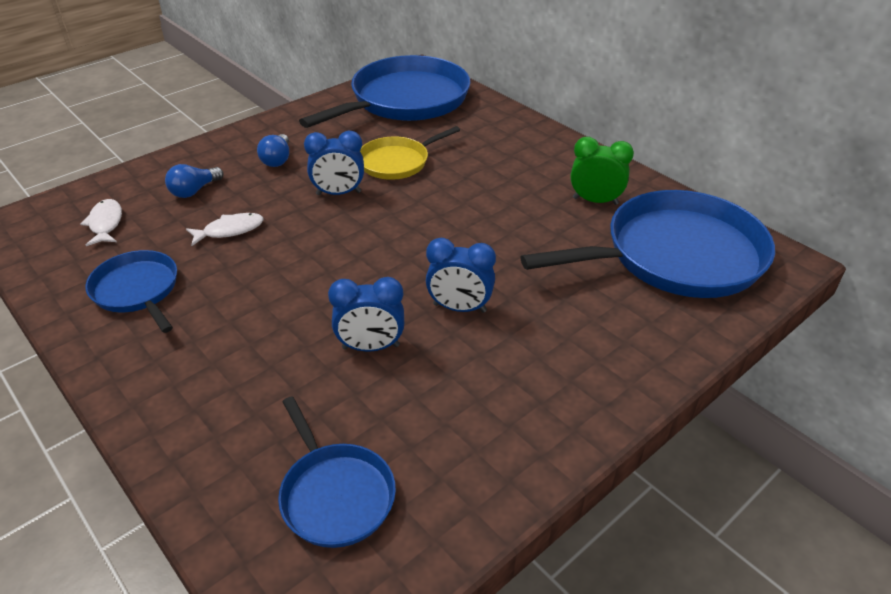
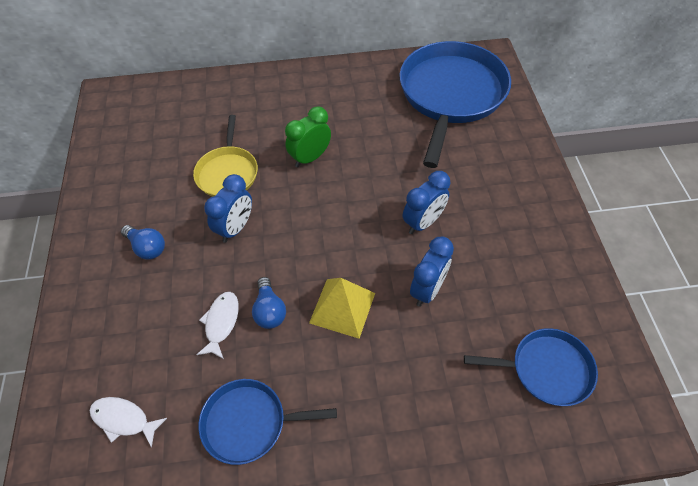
camera: 55 degrees left, 15 degrees up
(194, 191) = (137, 328): blue light bulb -> blue light bulb (269, 310)
(300, 295) = (342, 308): none -> yellow pyramid
(405, 100) = (145, 125): blue pan -> none
(595, 201) = (370, 97): green clock -> green clock (310, 158)

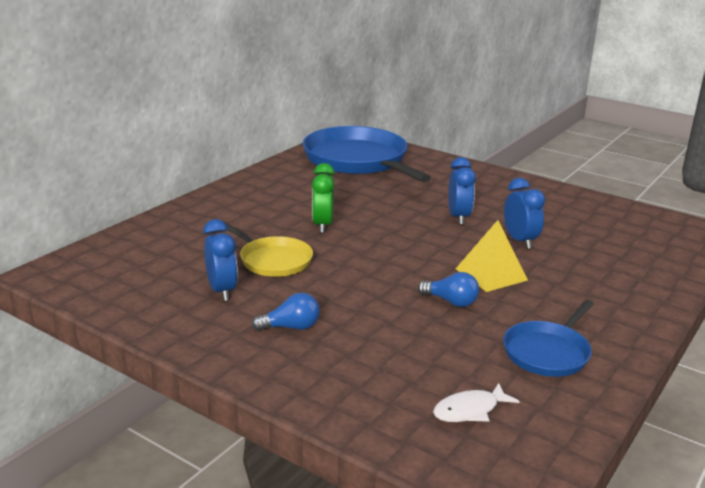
camera: 50 degrees left, 30 degrees down
(221, 323) = (432, 326): white fish -> none
(235, 228) = (341, 281): blue clock -> blue clock (222, 291)
(546, 369) = (634, 236): blue pan -> none

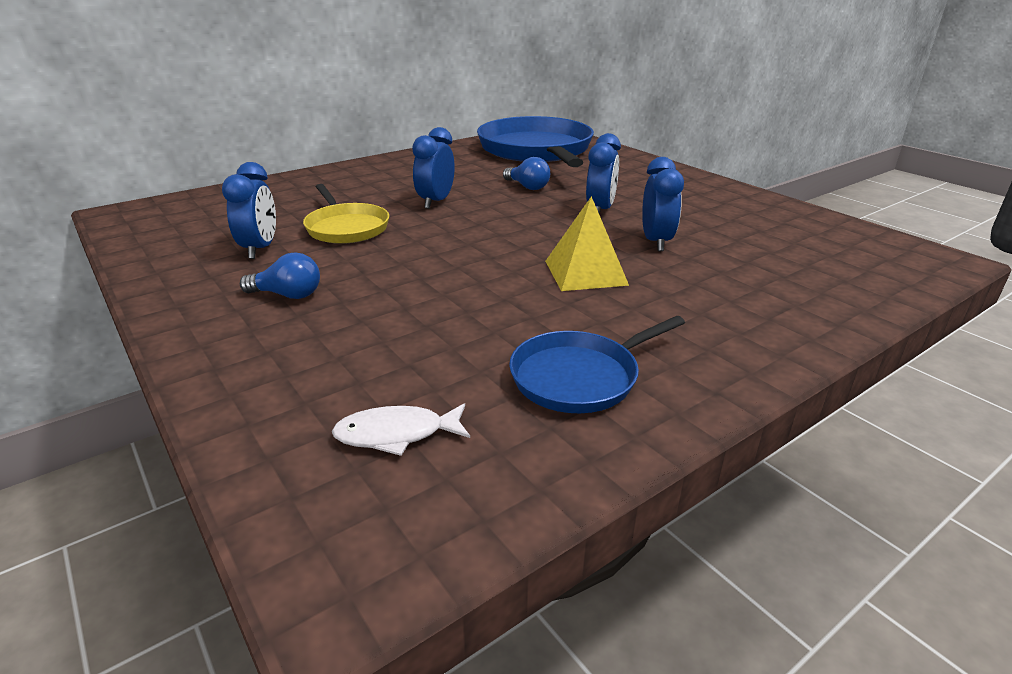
camera: 20 degrees right, 5 degrees up
(322, 225) = (436, 202): green clock -> blue clock
(451, 301) = (504, 295): blue light bulb -> blue light bulb (527, 187)

